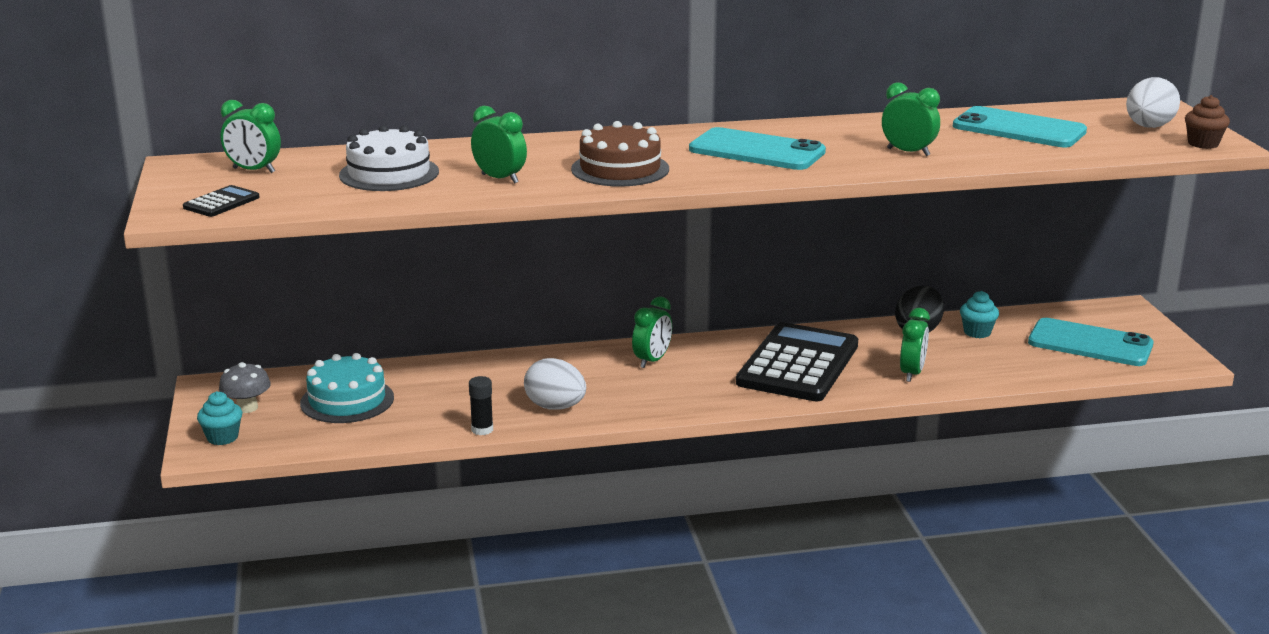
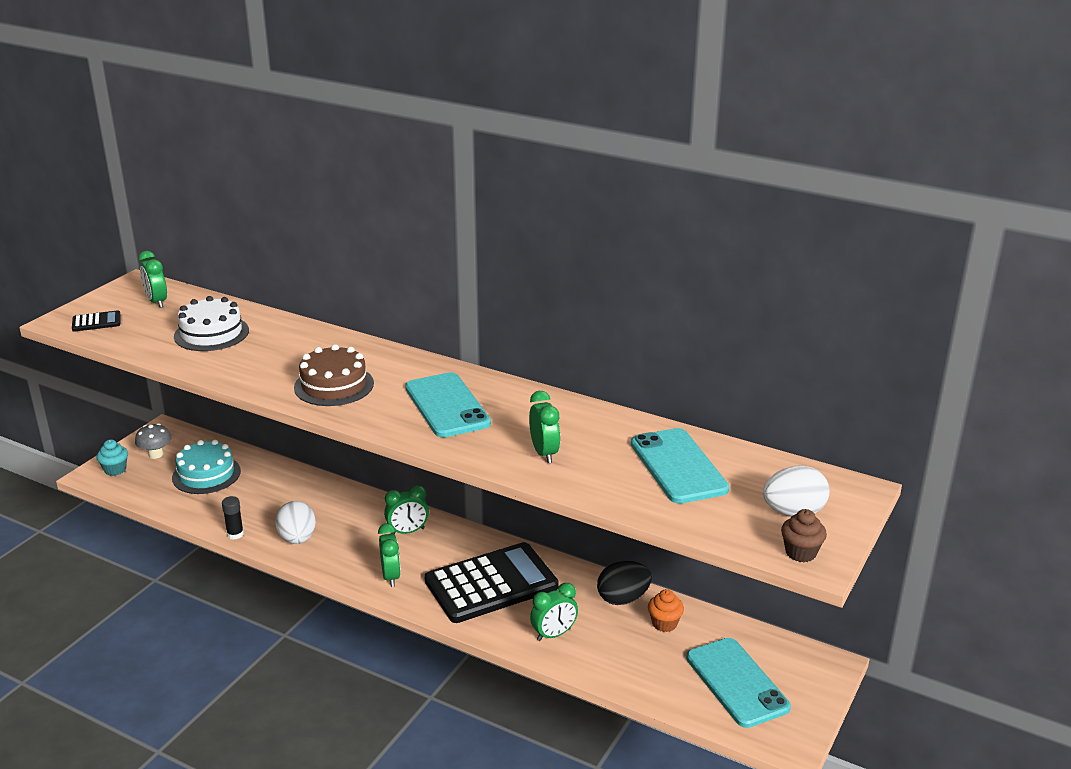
camera: 40 degrees right, 5 degrees up
(500, 179) = (255, 364): green clock -> green clock (391, 576)
(977, 332) = (664, 624): turquoise cupcake -> orange cupcake

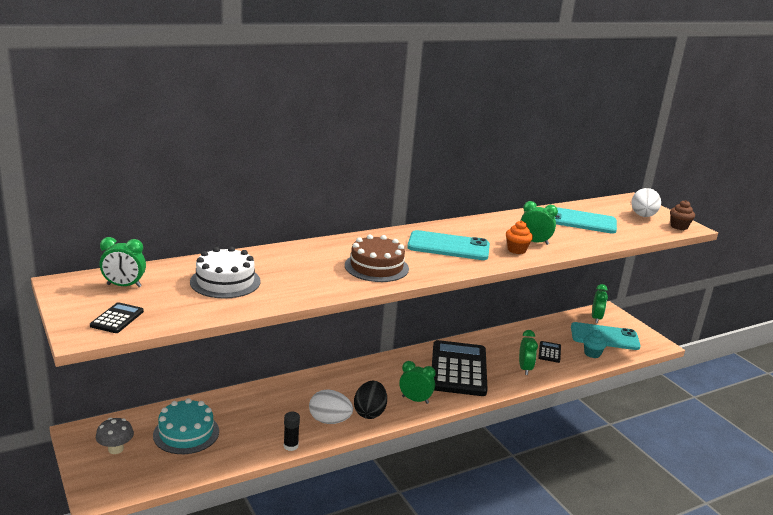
camera: 60 degrees left, 5 degrees down
(115, 470) = (108, 479): turquoise cupcake -> turquoise cupcake (592, 354)
(407, 531) = (371, 376): green clock -> green clock (596, 318)
(623, 599) = (511, 337): black egg -> black egg (369, 412)
(623, 643) = (549, 352): none -> black calculator
(664, 624) = (543, 335): orange cupcake -> orange cupcake (516, 250)

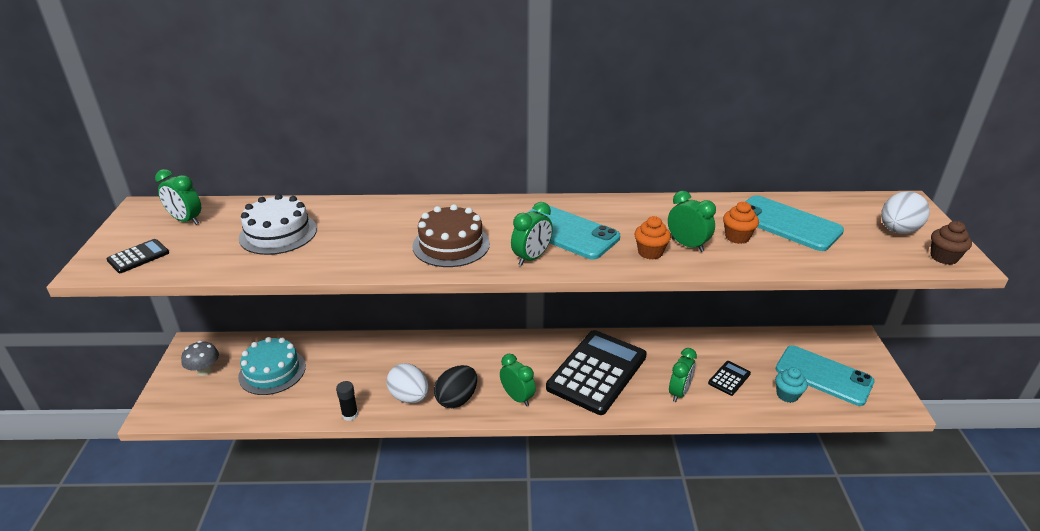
camera: 30 degrees right, 10 degrees up
(559, 233) = (737, 237): none -> orange cupcake
(596, 318) = (832, 346): green clock -> green clock (531, 258)

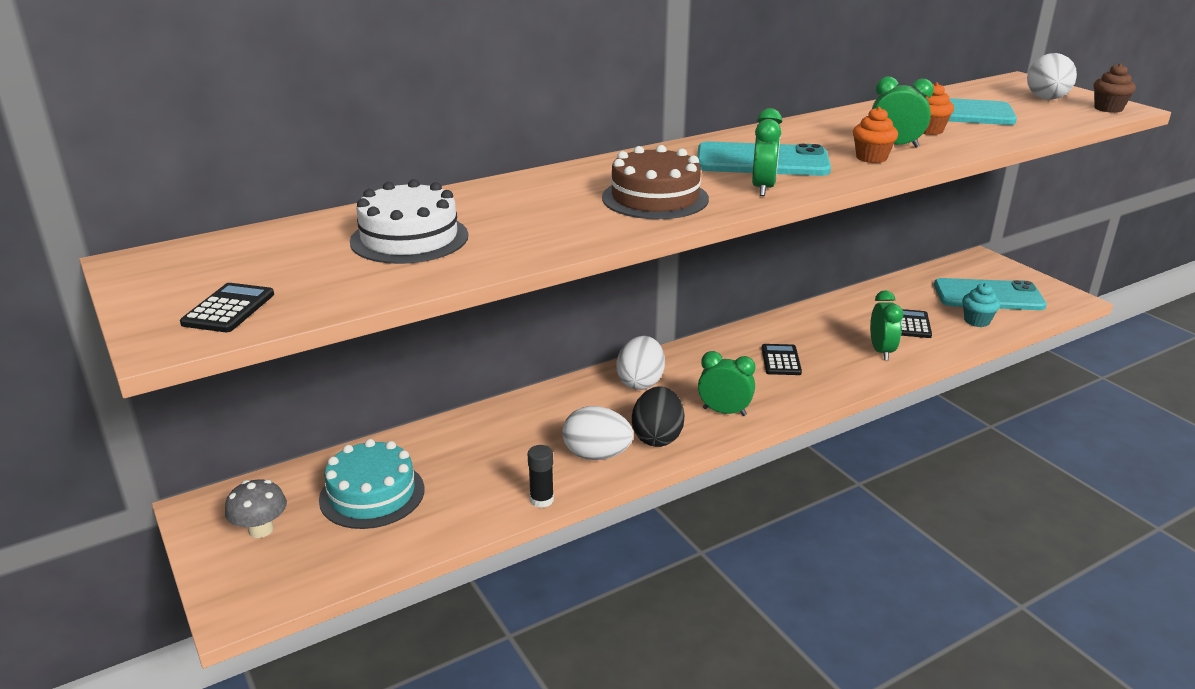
camera: 30 degrees left, 5 degrees down
(186, 220) = (238, 258): green clock -> none
(488, 353) = (640, 382): none -> white egg
(597, 372) = (781, 360): black calculator -> black calculator, size x0.41

